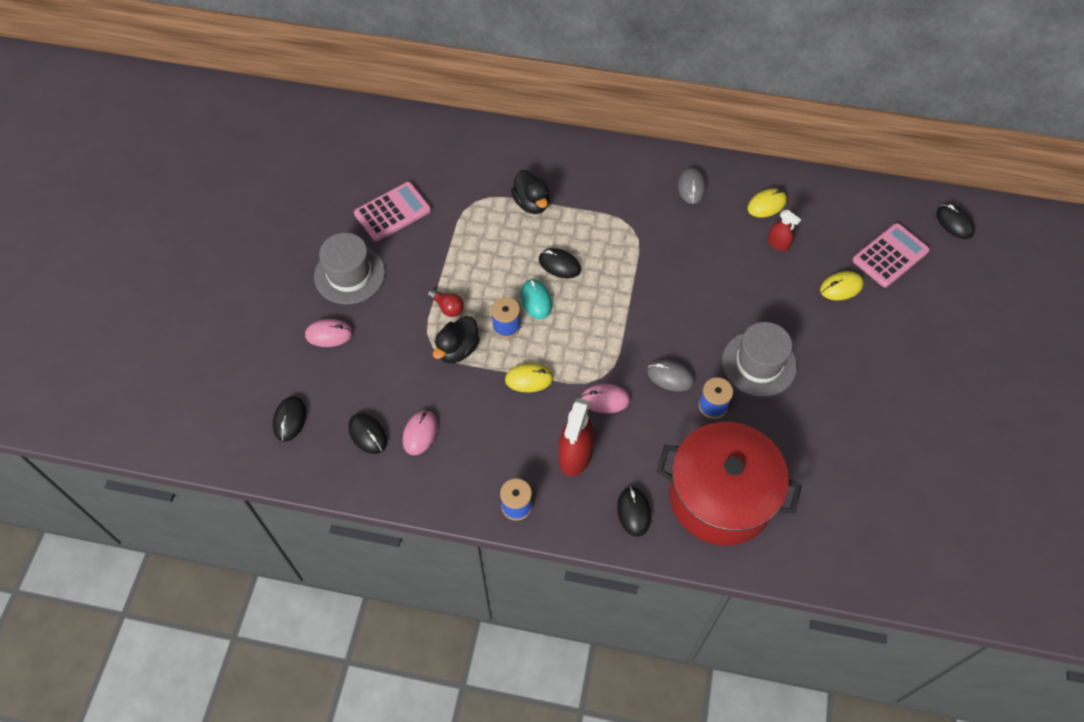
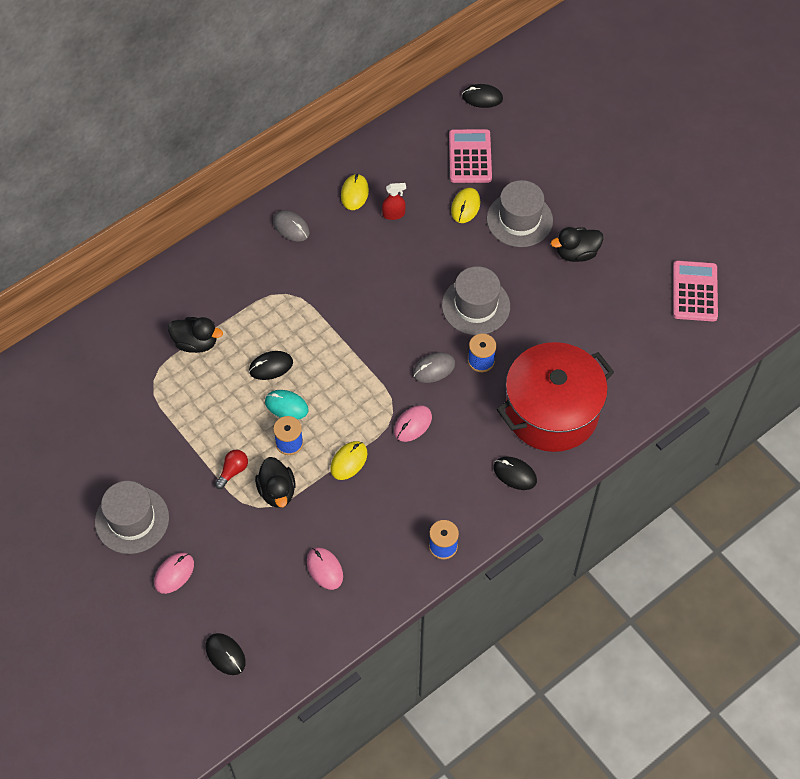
camera: 50 degrees left, 0 degrees up
(367, 434) = (291, 606): black mouse -> none
(392, 212) = (103, 446): pink calculator -> pink calculator (694, 291)
(447, 307) = (233, 471): red light bulb -> red light bulb turned 45 degrees counterclockwise
(575, 455) = (438, 478): red spray bottle -> none
(873, 335) = (519, 220): none -> grey hat
(891, 402) = (576, 253): none -> black duck

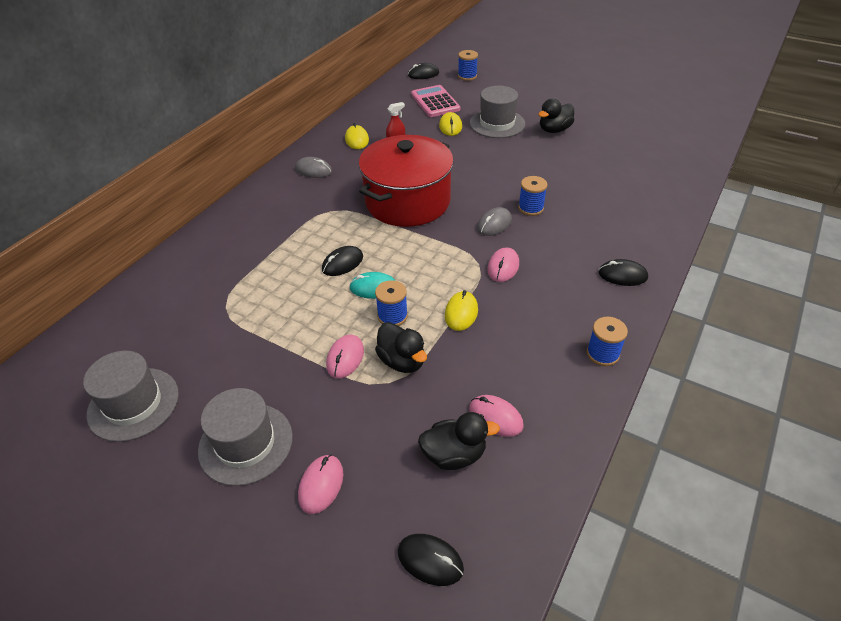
camera: 20 degrees left, 15 degrees down
(196, 343) = (259, 266): black duck -> black duck (454, 454)
(233, 471) = (345, 358): red light bulb -> pink mouse
(475, 306) = (500, 177): grey hat -> grey hat (133, 404)
(532, 119) = (467, 76): none -> blue spool
(552, 411) = (616, 223): red pot -> red pot (407, 202)
(694, 291) = (658, 128): pink calculator -> none

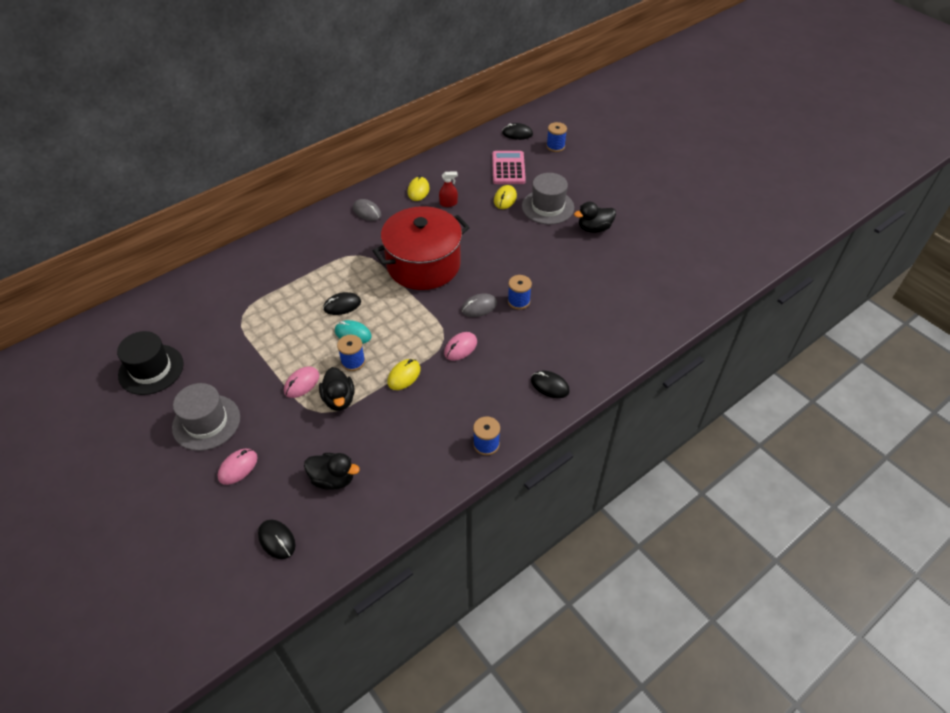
camera: 20 degrees right, 5 degrees up
(133, 404) = (151, 369): grey hat -> black hat
(495, 417) = (377, 463): pink mouse -> none

